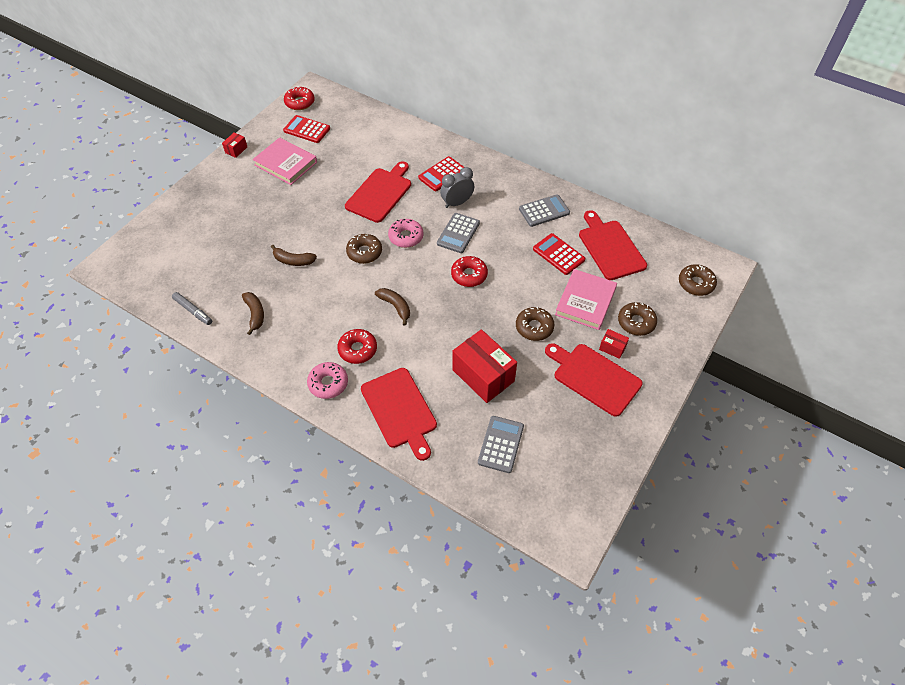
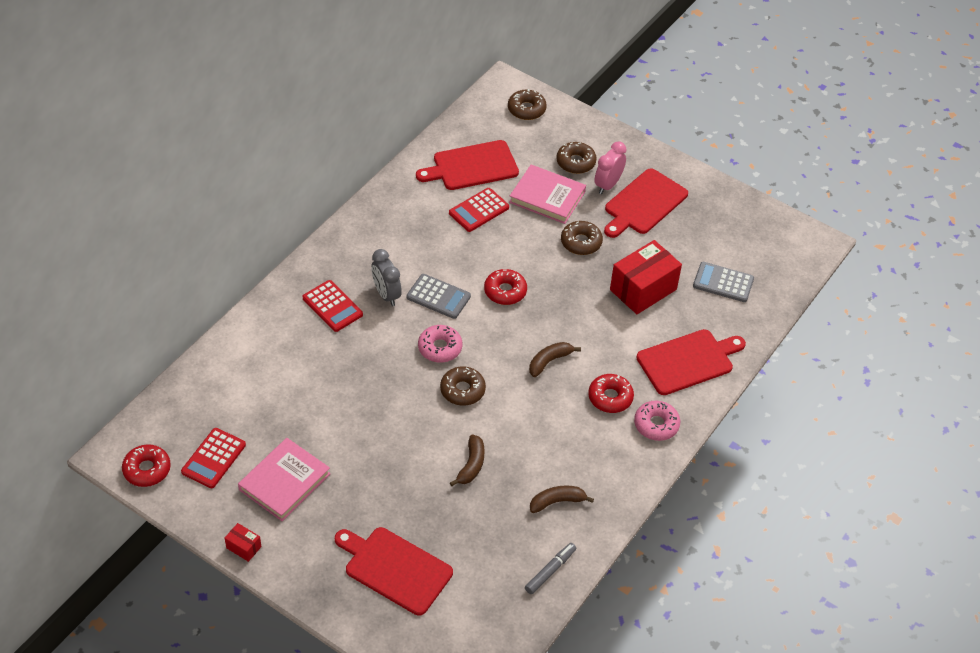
camera: 90 degrees left, 5 degrees down
(380, 193) = (359, 372): red cutting board -> red cutting board (395, 569)
(544, 211) = (409, 215): grey calculator -> none
(612, 348) = (608, 185): red box -> pink clock

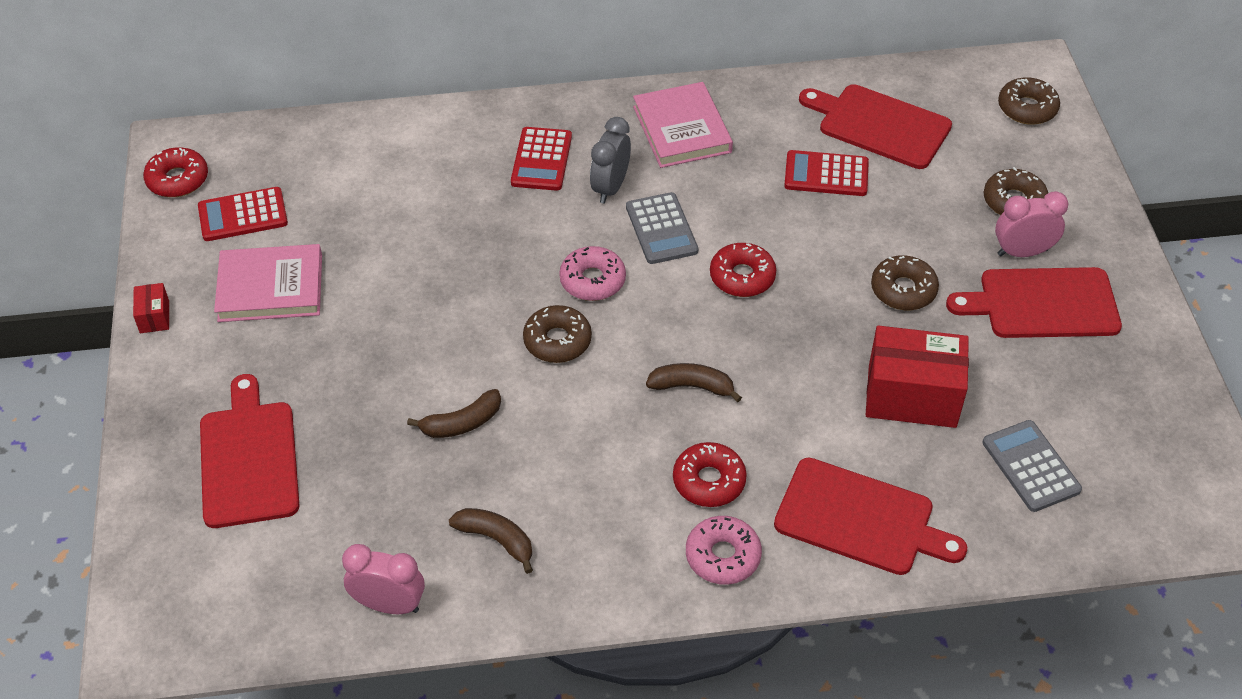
camera: 50 degrees right, 0 degrees up
(547, 197) = (927, 214): pink book -> pink book (681, 129)
(550, 571) = (389, 605): grey marker -> pink clock

